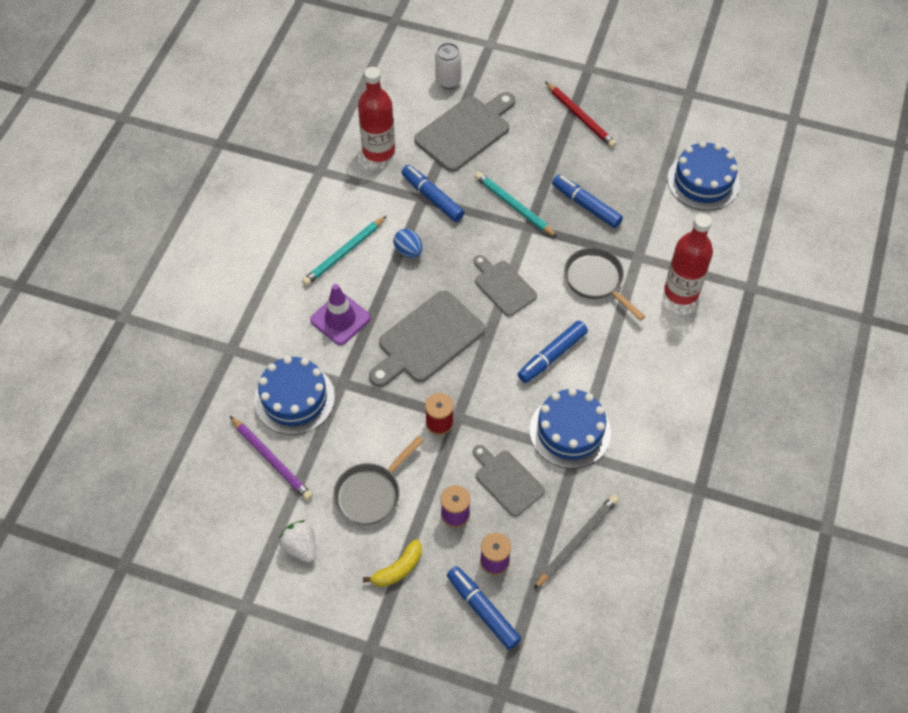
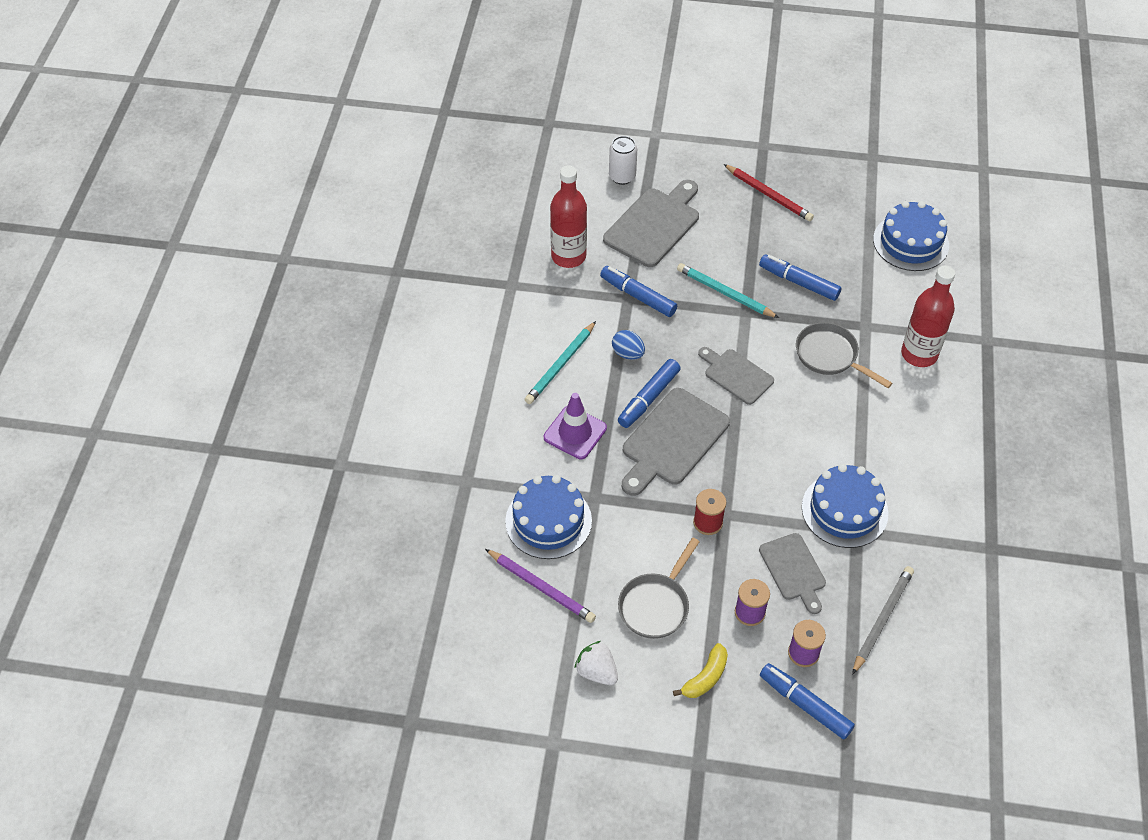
camera: 10 degrees left, 5 degrees down
(507, 481) = (794, 570): grey cutting board -> grey cutting board turned 150 degrees counterclockwise
(552, 356) = (805, 437): blue marker -> blue marker (648, 398)

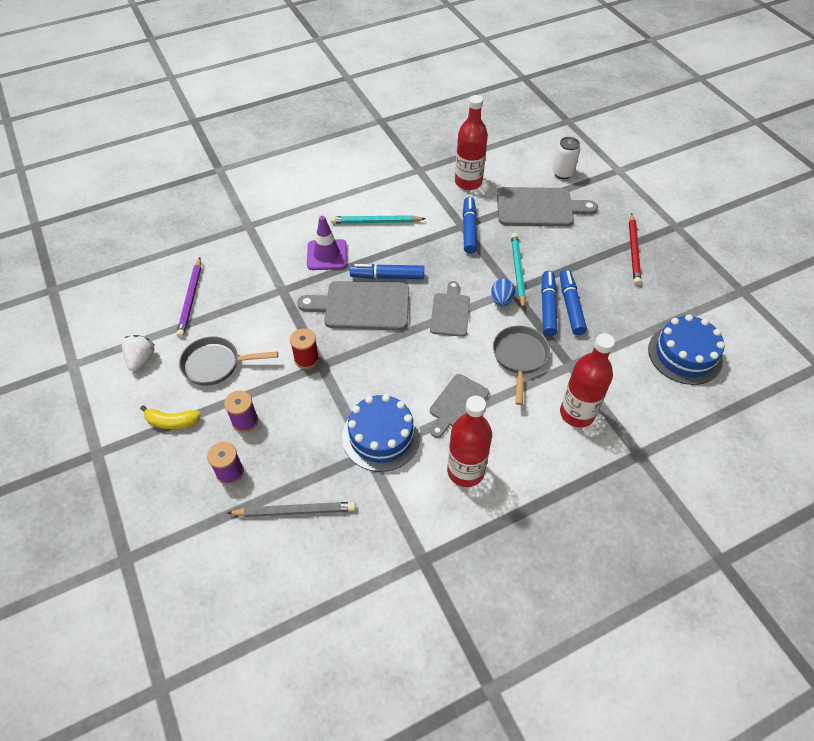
camera: 55 degrees right, 0 degrees up
(548, 521) = (246, 277): blue cake -> none
(628, 353) = (415, 248): blue egg -> blue egg (501, 300)
(794, 570) = (301, 430): grey cutting board -> grey cutting board (457, 404)
(805, 704) = (184, 495): blue marker -> blue marker (548, 307)
(924, 468) = (465, 471): none -> red bottle

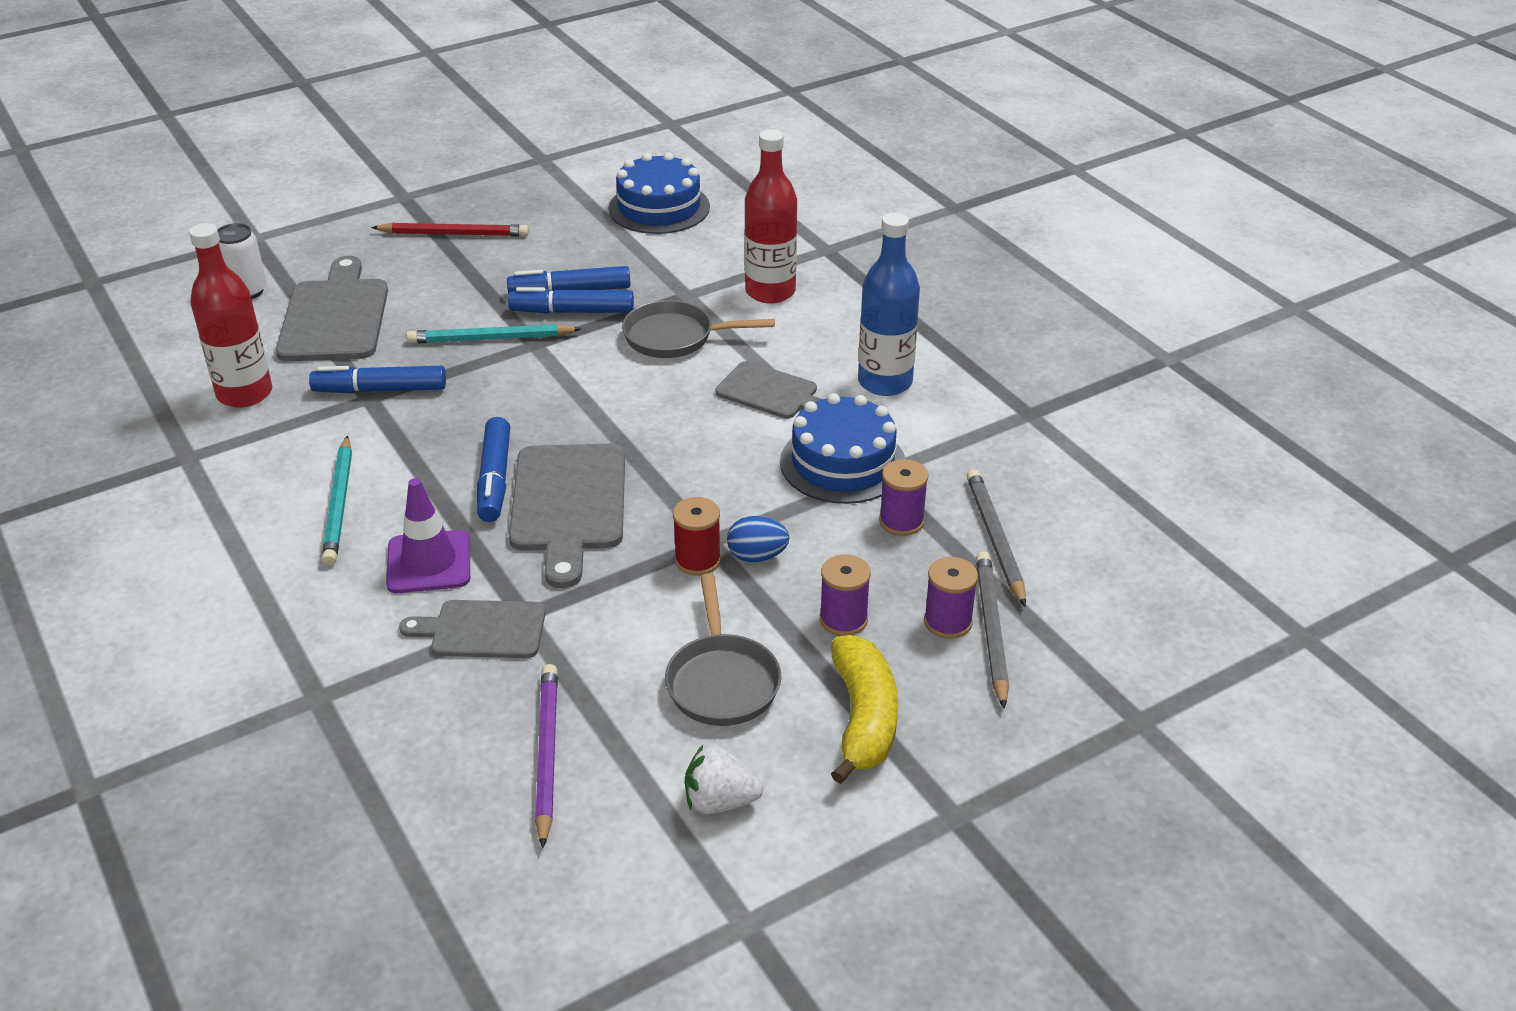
camera: 95 degrees left, 15 degrees down
(172, 422) = (863, 719): yellow banana -> yellow banana, size x1.56
(191, 299) = (547, 754): purple pencil -> purple pencil turned 90 degrees counterclockwise
(217, 494) = (991, 630): none -> grey pencil
(320, 461) = (901, 521): none -> purple spool
(450, 312) = (583, 405): grey cutting board -> grey cutting board (482, 630)
(465, 471) = (885, 382): red bottle -> blue bottle
(501, 300) = (556, 354): blue egg -> blue egg (757, 556)

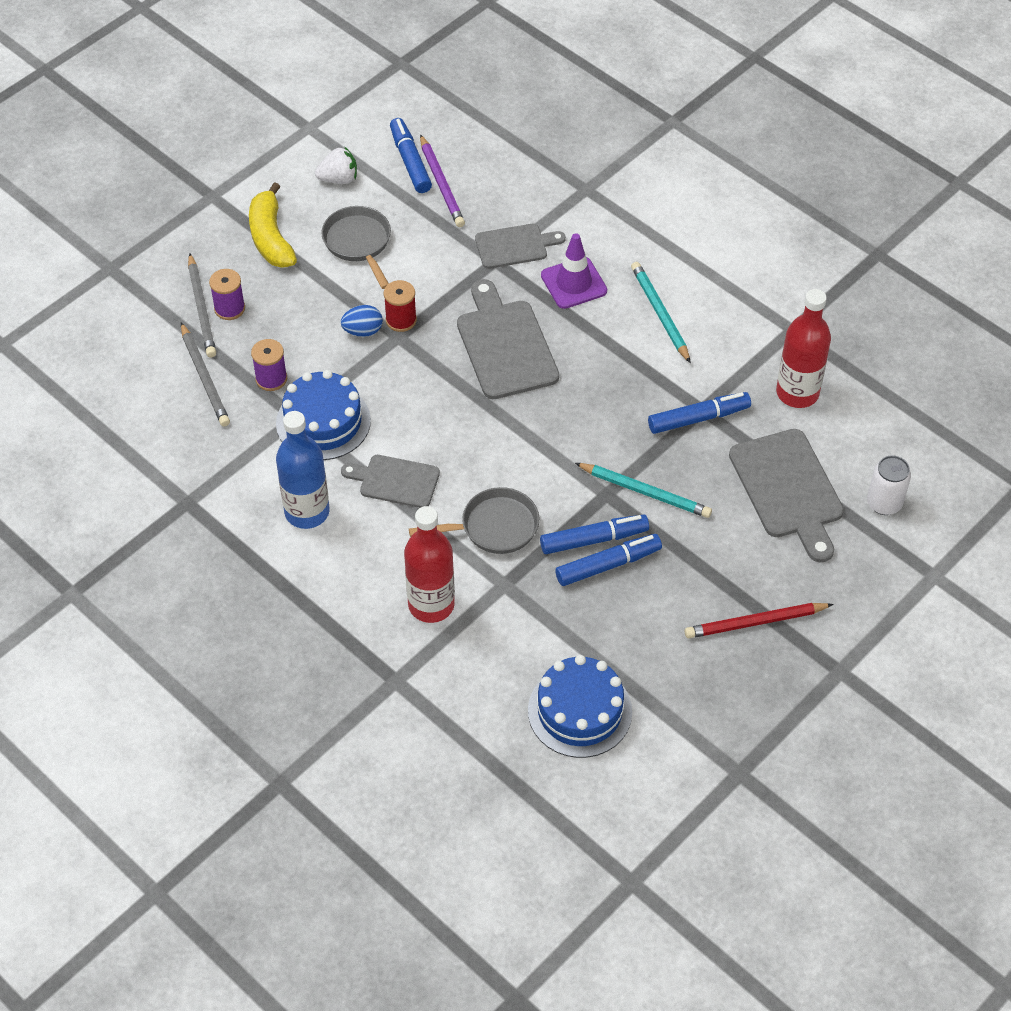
camera: 165 degrees right, 15 degrees up
(491, 338) = (645, 492): turquoise pencil -> turquoise pencil turned 45 degrees clockwise
(494, 479) = (566, 355): blue marker -> blue marker (410, 161)
(843, 620) = (295, 297): purple spool -> none

